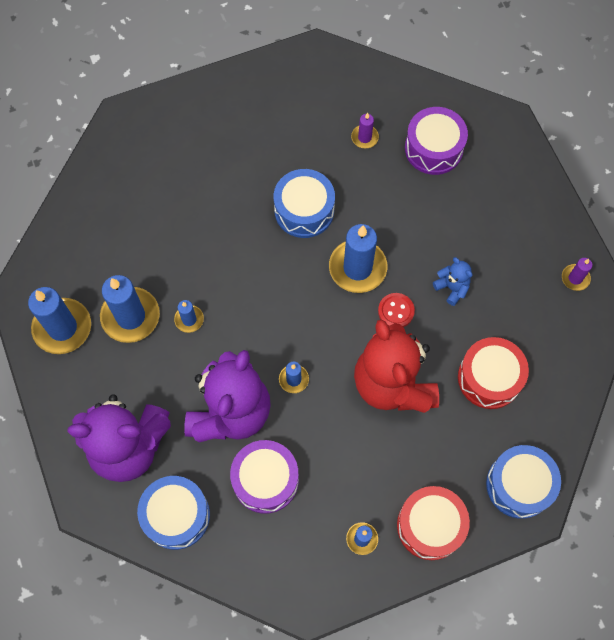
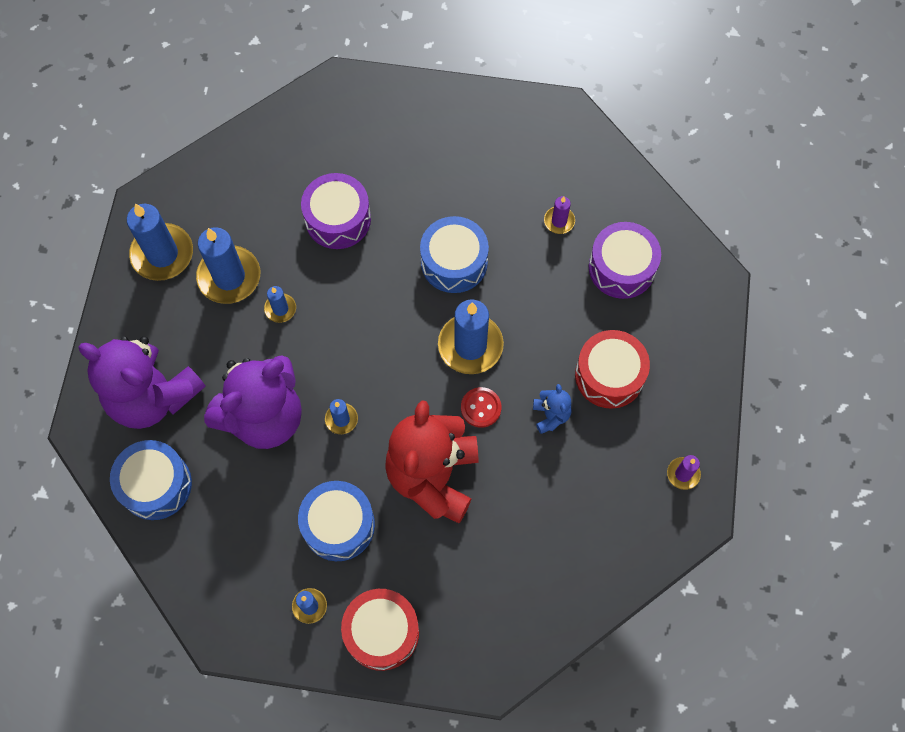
camera: 30 degrees right, 0 degrees up
(265, 480) = (256, 499): purple drum -> purple drum (338, 219)
(489, 378) = (531, 524): red drum -> red drum (609, 375)
(519, 485) = (493, 644): blue drum -> blue drum (338, 525)

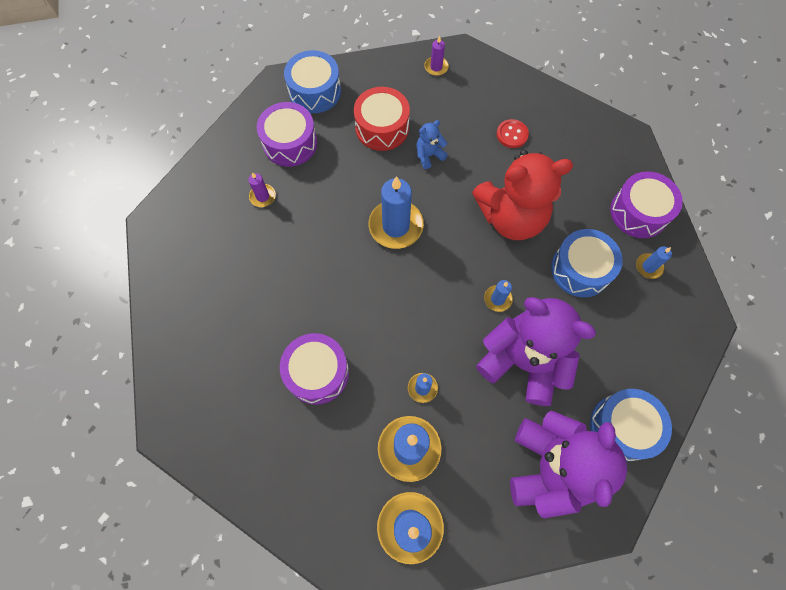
camera: 110 degrees left, 0 degrees up
(381, 632) = (638, 212): red drum -> purple drum
(454, 262) = (326, 262): blue drum -> blue drum (315, 91)
(481, 408) = (443, 202): red button -> red button (512, 134)

